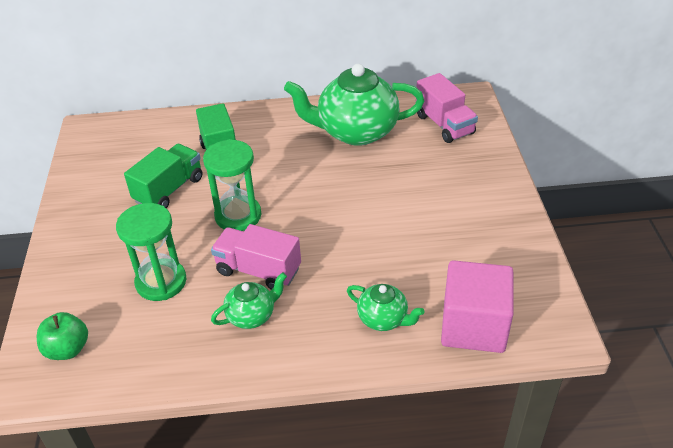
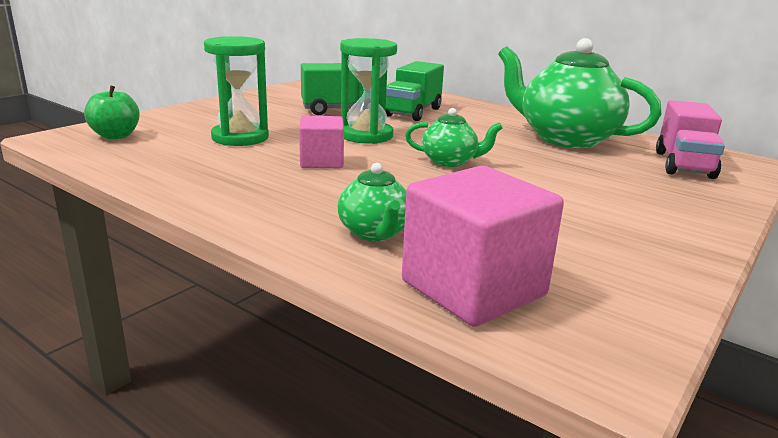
camera: 40 degrees right, 20 degrees down
(252, 315) = (263, 177): green teapot -> green teapot (450, 161)
(258, 270) = (322, 162): pink truck -> pink cube

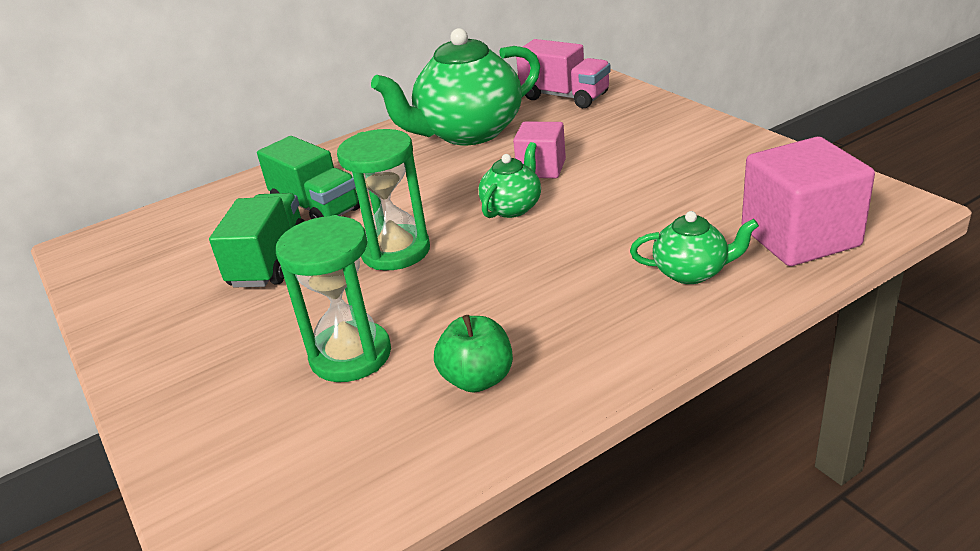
camera: 65 degrees left, 10 degrees up
(116, 136) = (270, 492): green apple -> green apple (477, 379)
(322, 162) = (480, 291): pink cube -> pink cube (541, 168)

